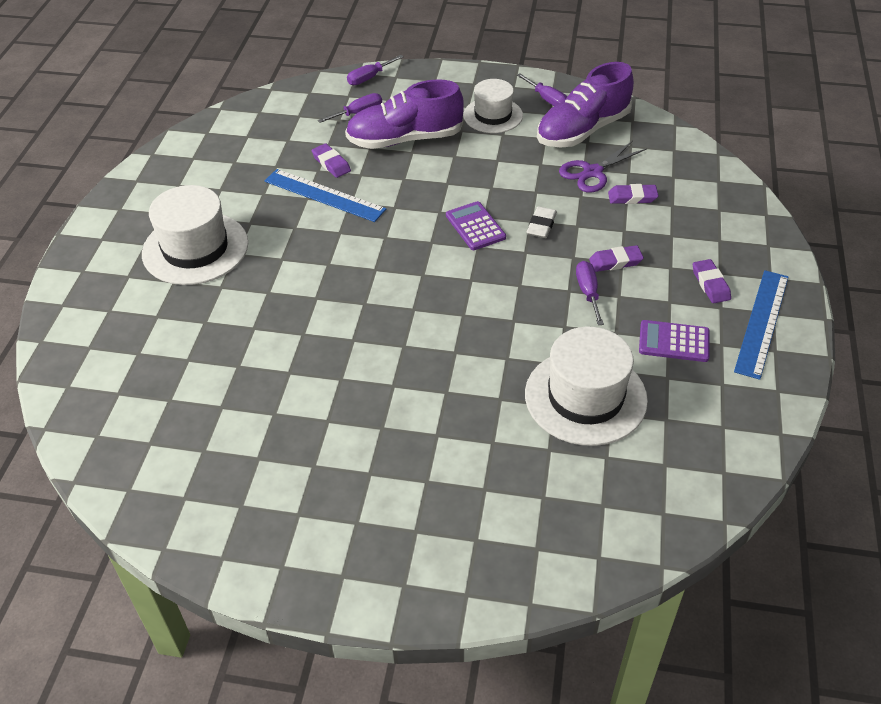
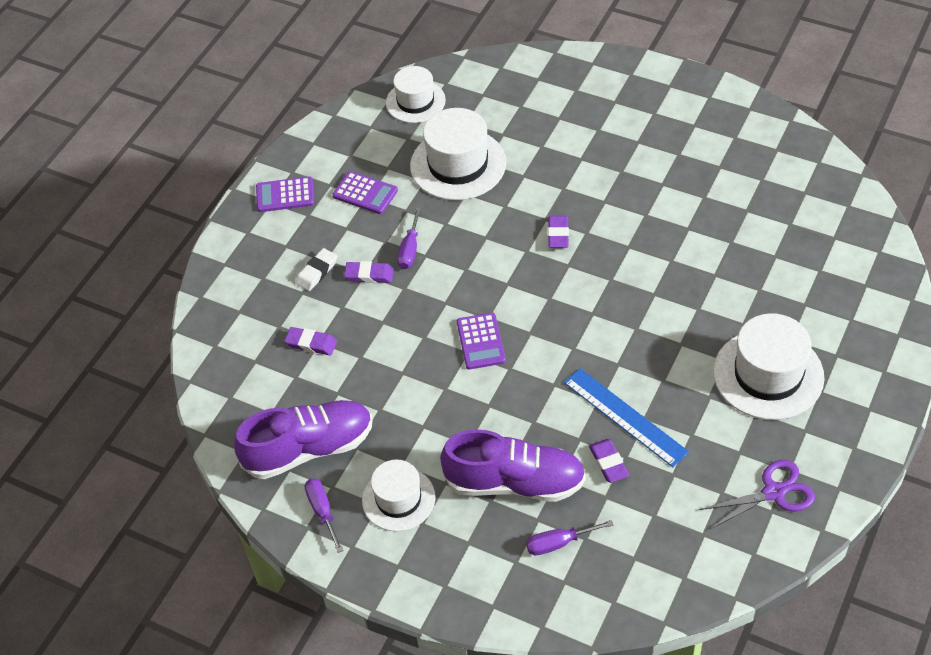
camera: 160 degrees left, 5 degrees up
(369, 78) = (528, 612): purple screwdriver -> none
(541, 225) = (416, 329): white eraser -> white eraser (317, 272)
(592, 172) = (332, 385): purple scissors -> purple scissors (773, 492)
(687, 475) = (415, 101): none -> white hat
(710, 284) = (301, 236): purple eraser -> purple eraser (558, 234)
(762, 323) = (285, 195): blue ruler -> purple calculator

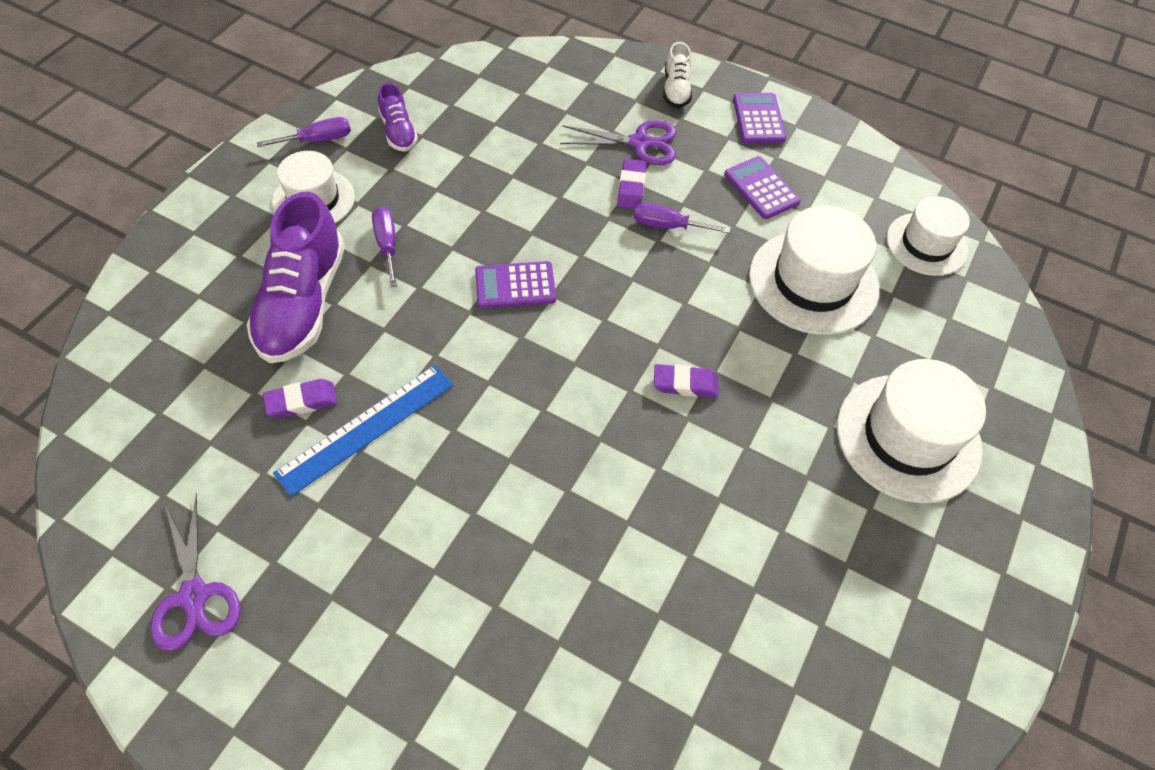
camera: 85 degrees right, 5 degrees up
(249, 250) = (676, 89): none -> white shoe
(309, 449) = (398, 131): purple shoe -> purple shoe, size x0.50
(311, 343) = (537, 136): purple eraser -> none
(317, 272) = (640, 143): white eraser -> purple scissors
(365, 193) = (761, 188): purple calculator -> purple calculator turned 120 degrees clockwise
(558, 543) = (207, 338): purple screwdriver -> purple screwdriver (387, 245)
(768, 374) = (395, 626): white hat -> white hat (908, 437)

